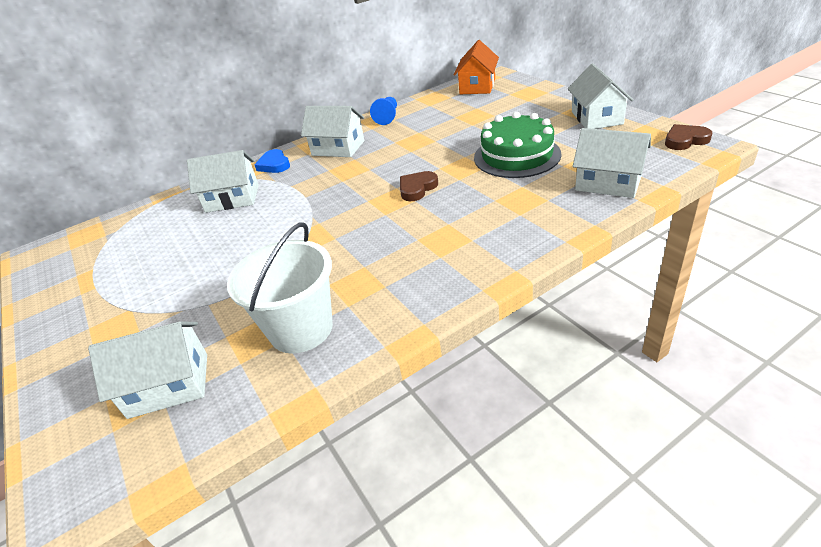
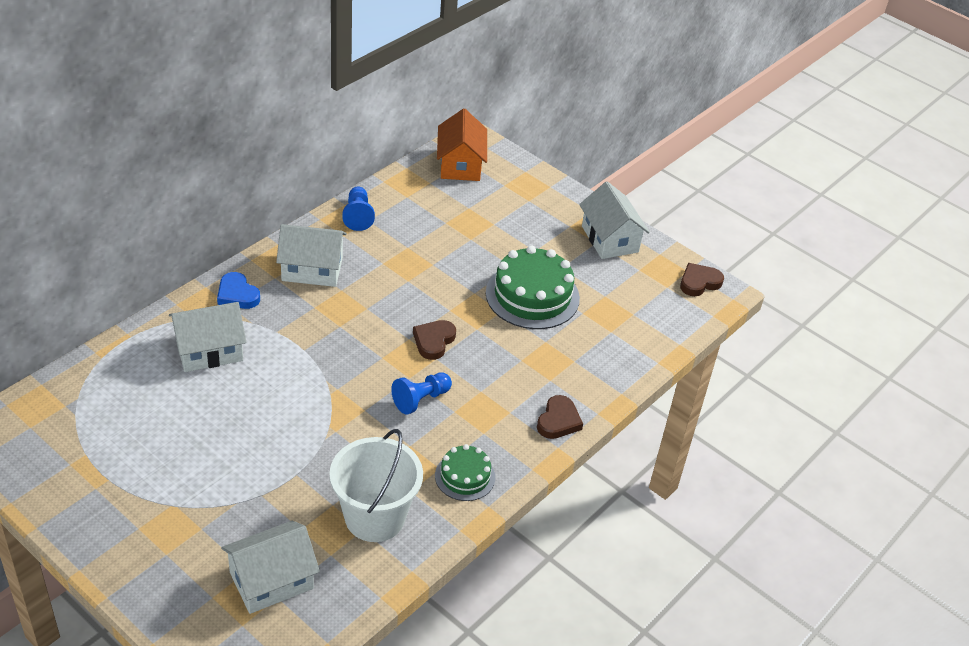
camera: 25 degrees left, 5 degrees up
(388, 230) = (420, 399): none -> blue pawn
(408, 294) = (465, 476): none -> green cake
(521, 247) = (558, 421): none -> brown heart
(608, 183) = (629, 340): white house -> none

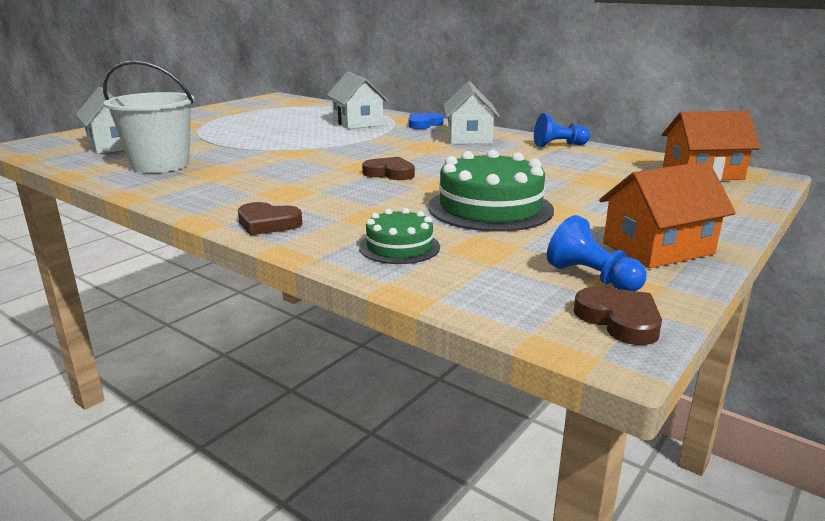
camera: 90 degrees right, 20 degrees down
(420, 399) = (304, 172): blue pawn -> blue pawn (592, 278)
(465, 476) = (195, 189): green cake -> green cake (399, 247)
(610, 239) = (658, 248): white house -> orange house

